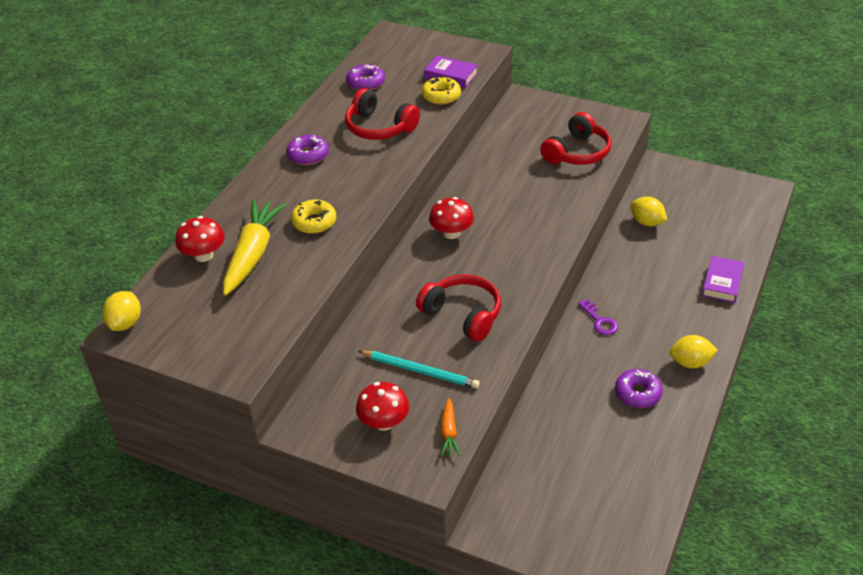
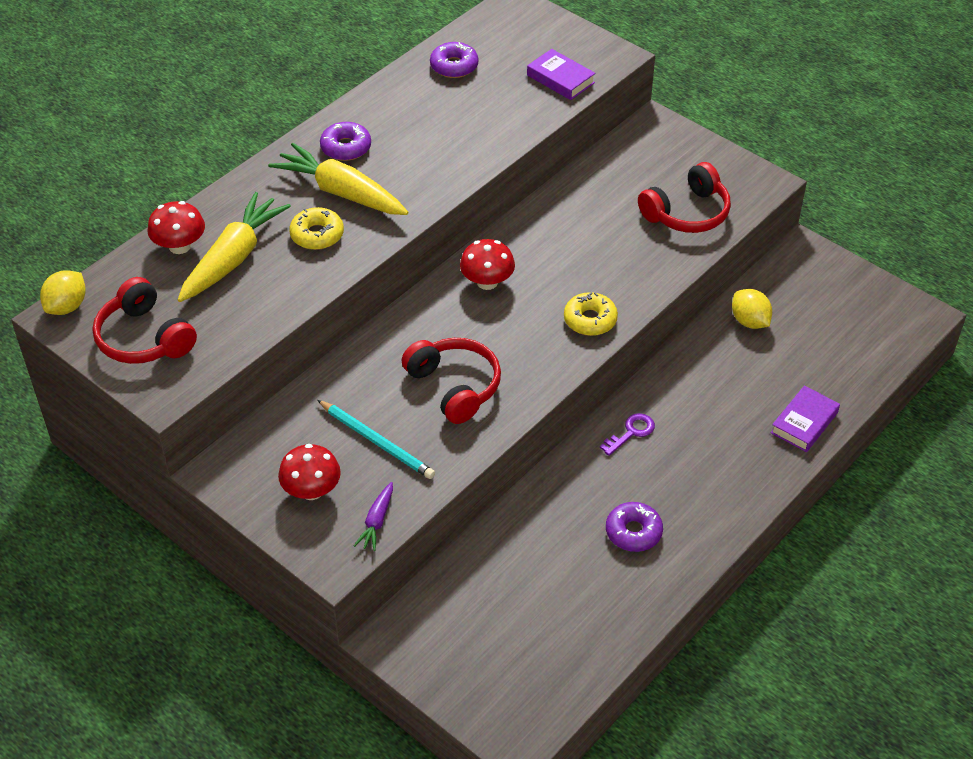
camera: 15 degrees right, 5 degrees up
(319, 187) = (341, 192): none -> yellow carrot
(379, 127) = (444, 130): red headphones -> red headphones (144, 338)
(441, 96) = (536, 104): yellow donut -> yellow donut (590, 320)
(449, 433) = (376, 522): orange carrot -> purple carrot
(599, 321) = (631, 432): purple key -> purple key turned 120 degrees counterclockwise
(690, 362) = (714, 512): yellow lemon -> none

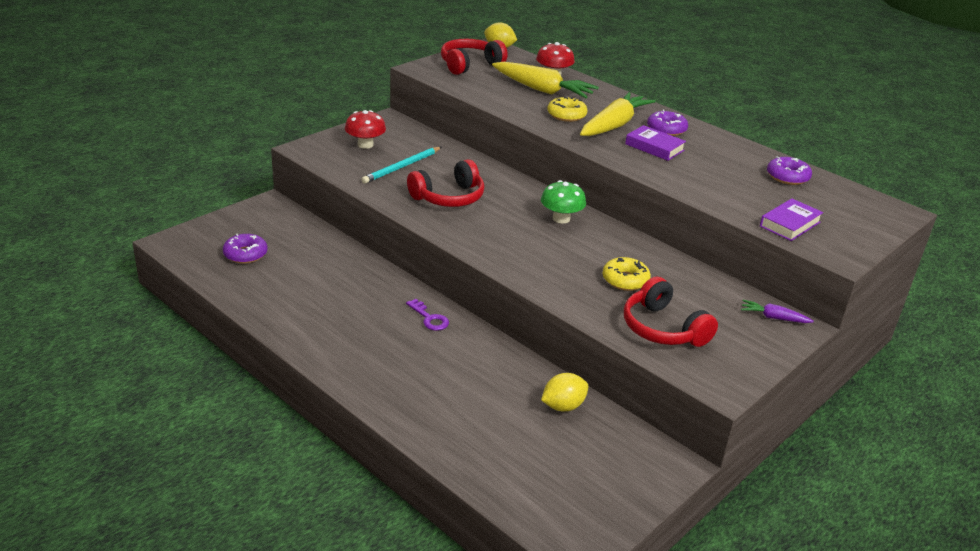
camera: 90 degrees right, 15 degrees down
(376, 522) = (332, 163): purple carrot -> purple carrot (773, 317)
(487, 282) = (561, 218): red mushroom -> green mushroom
(590, 320) = (516, 260): yellow donut -> yellow donut (625, 280)
(633, 532) = (325, 308): purple donut -> purple donut (245, 254)
(804, 423) = (426, 422): purple book -> purple book (654, 147)

